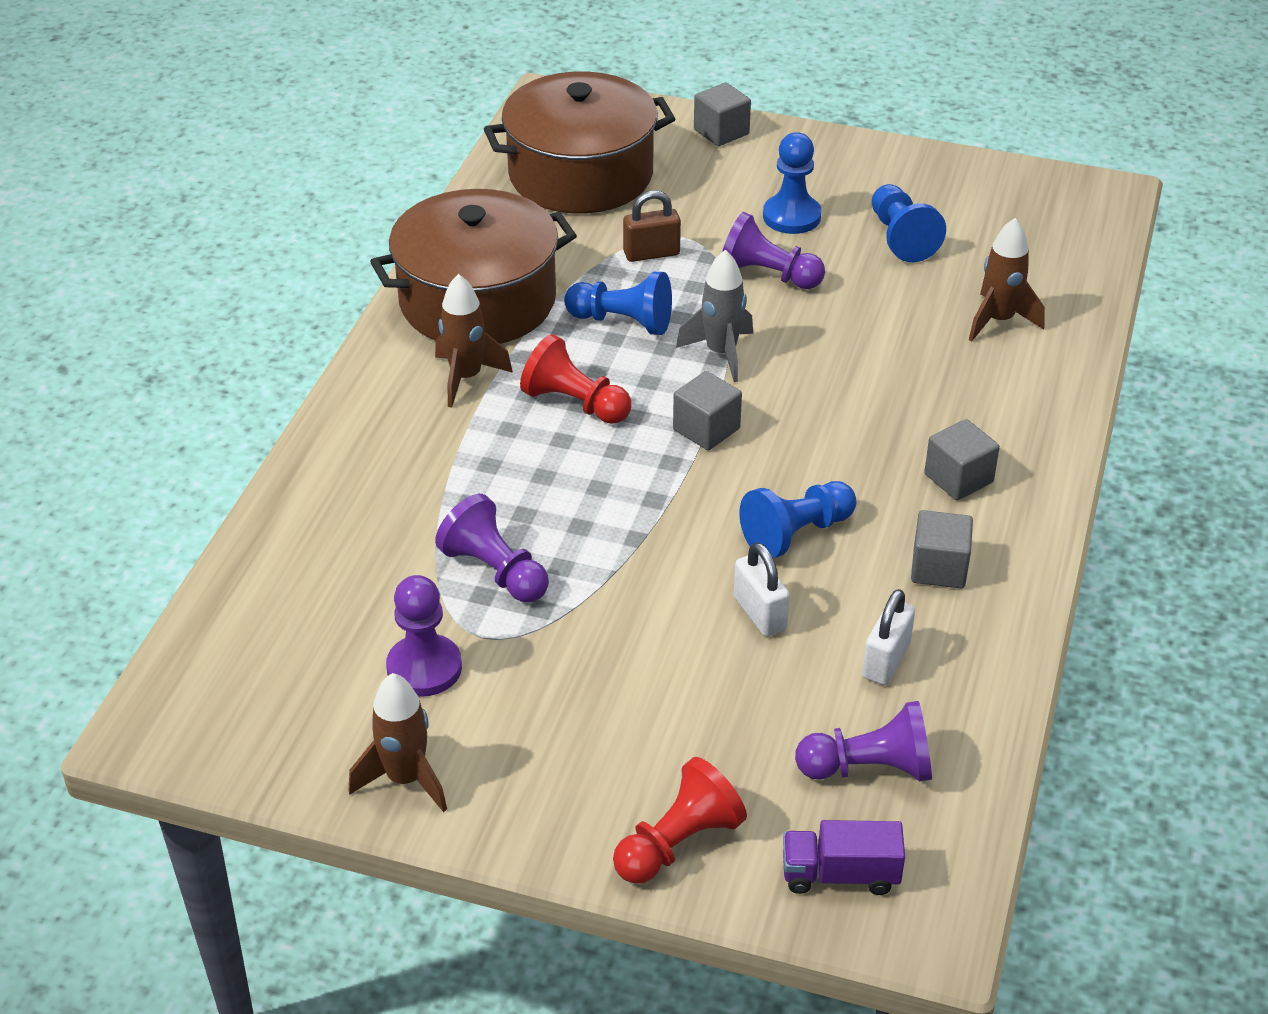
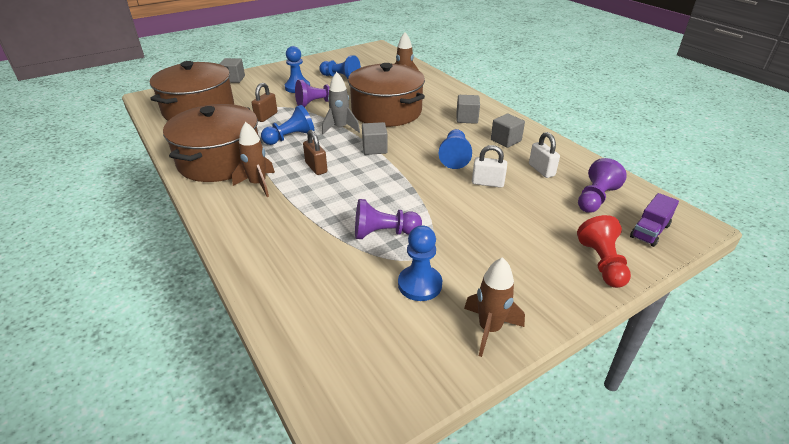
camera: 50 degrees left, 5 degrees down
(424, 668) = (420, 284): purple pawn -> blue pawn
(575, 403) = (316, 167): red pawn -> brown padlock
(849, 368) = (386, 111): none -> brown pot

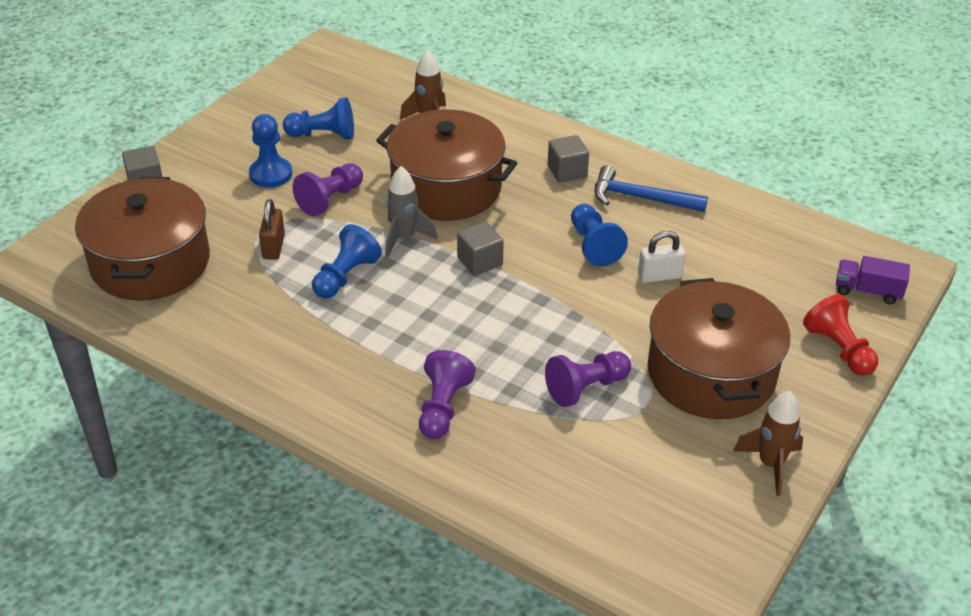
camera: 25 degrees left, 5 degrees up
(220, 160) = (279, 346): brown pot -> brown pot (711, 373)
(258, 184) = (370, 368): brown rocket -> none
(316, 167) = (425, 317): brown padlock -> none
(420, 284) = (670, 439): blue pawn -> none
(505, 140) = (641, 198): grey cube -> blue hammer
(541, 170) = (711, 236): white padlock -> none
(595, 198) = (792, 262): purple pawn -> purple pawn (442, 408)
(649, 231) = (867, 291): purple truck -> purple truck turned 90 degrees clockwise

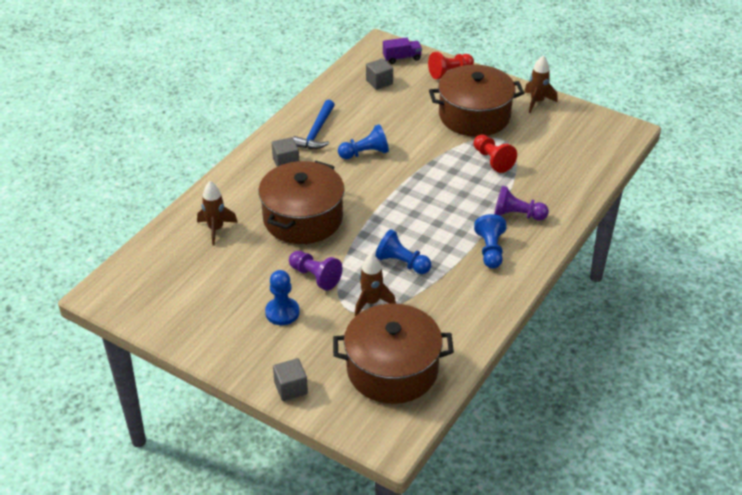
camera: 90 degrees left, 0 degrees up
(273, 247) = (371, 302): brown padlock -> brown rocket
(323, 135) = (231, 286): blue pawn -> blue pawn (490, 250)
(404, 238) = (360, 237): grey rocket -> none
(480, 261) = (383, 201): grey cube -> grey cube (379, 82)
(586, 388) = (492, 160): purple pawn -> red pawn
(659, 276) = (393, 129): white padlock -> none
(867, 291) = (402, 58): purple truck -> purple truck turned 120 degrees counterclockwise

